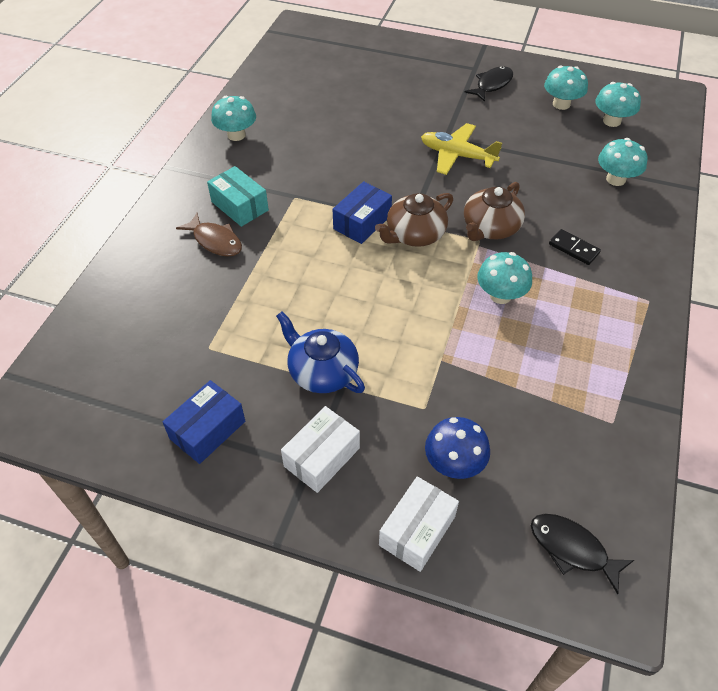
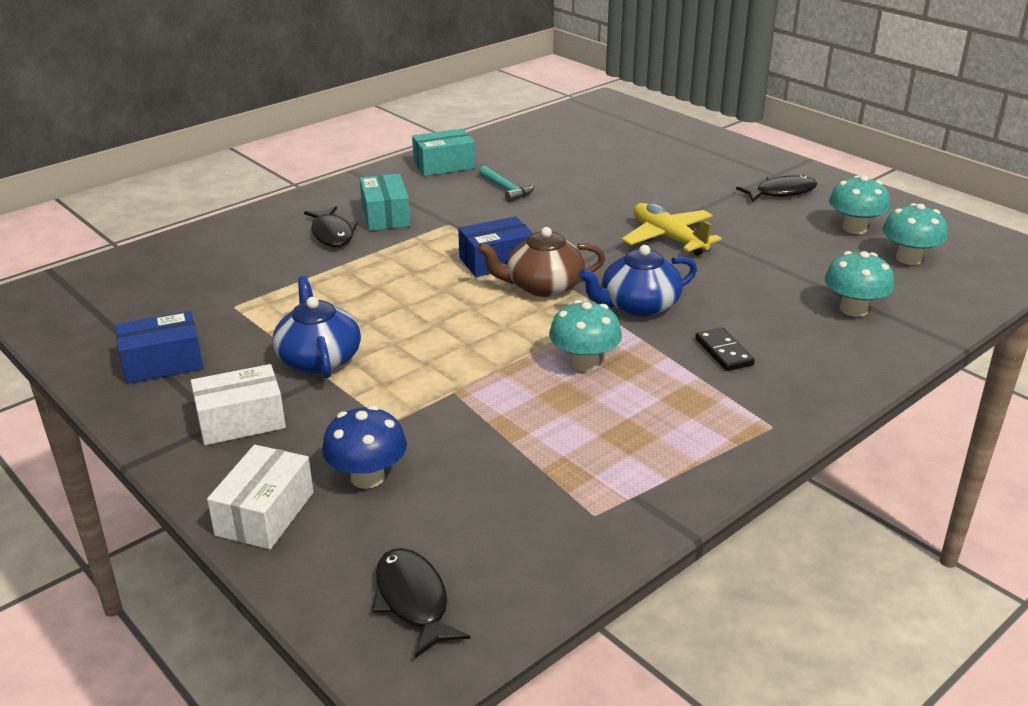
camera: 30 degrees right, 20 degrees down
(215, 241) = (332, 234): brown fish -> black fish
(236, 135) = (444, 165): turquoise mushroom -> turquoise box
(306, 145) = (506, 189): none -> turquoise hammer
(417, 530) = (265, 514): white box -> white box turned 45 degrees counterclockwise
(490, 228) = (638, 305): brown teapot -> blue teapot

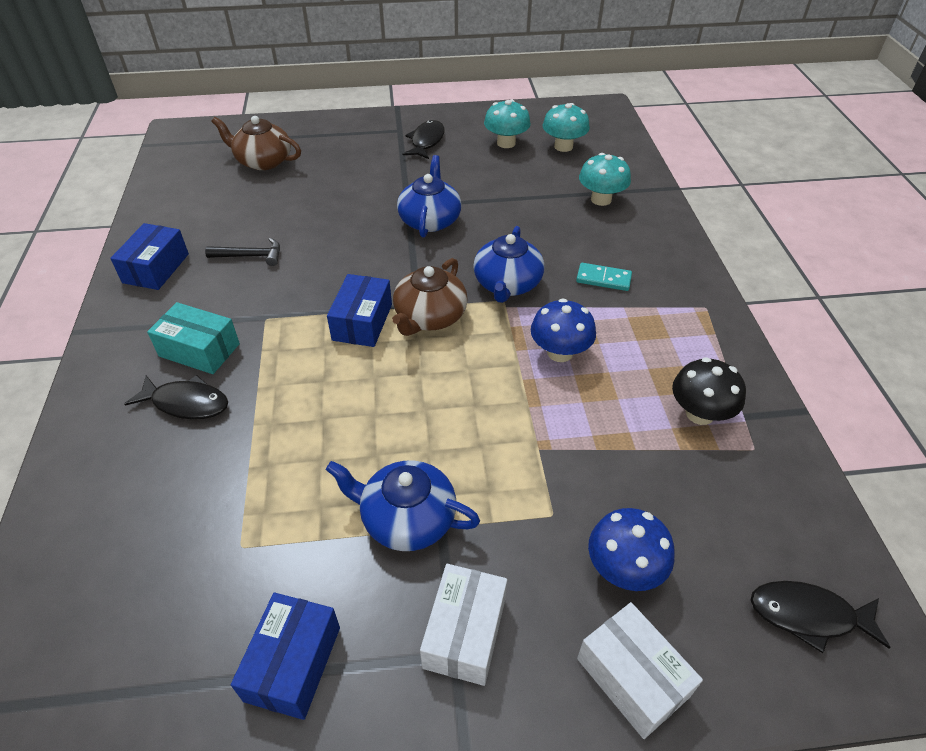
camera: 55 degrees left, 15 degrees up
(444, 165) = (156, 268): turquoise box -> blue box
(506, 189) = (251, 256): turquoise hammer -> black hammer
(584, 363) = (560, 352): turquoise mushroom -> blue mushroom
(602, 466) = (699, 413): none -> black mushroom
(626, 144) = (263, 161): none -> brown teapot
(668, 238) = (430, 220): yellow plane -> blue teapot
(724, 352) = (603, 279): black domino -> turquoise domino

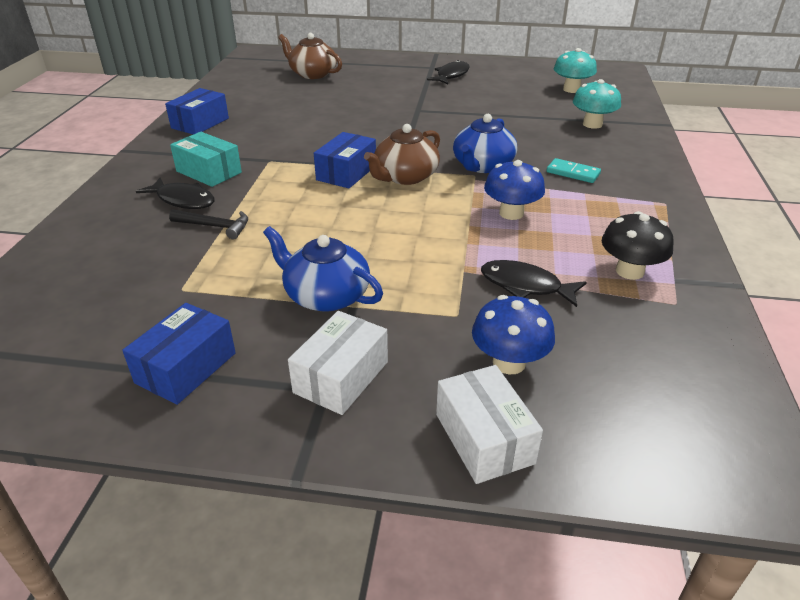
camera: 15 degrees right, 10 degrees down
(251, 256) = (276, 125): black hammer -> black hammer (215, 226)
(430, 220) = (432, 120): blue teapot -> none
(506, 143) = (520, 83): turquoise mushroom -> none
(808, 615) = (686, 430): black fish -> black fish (525, 286)

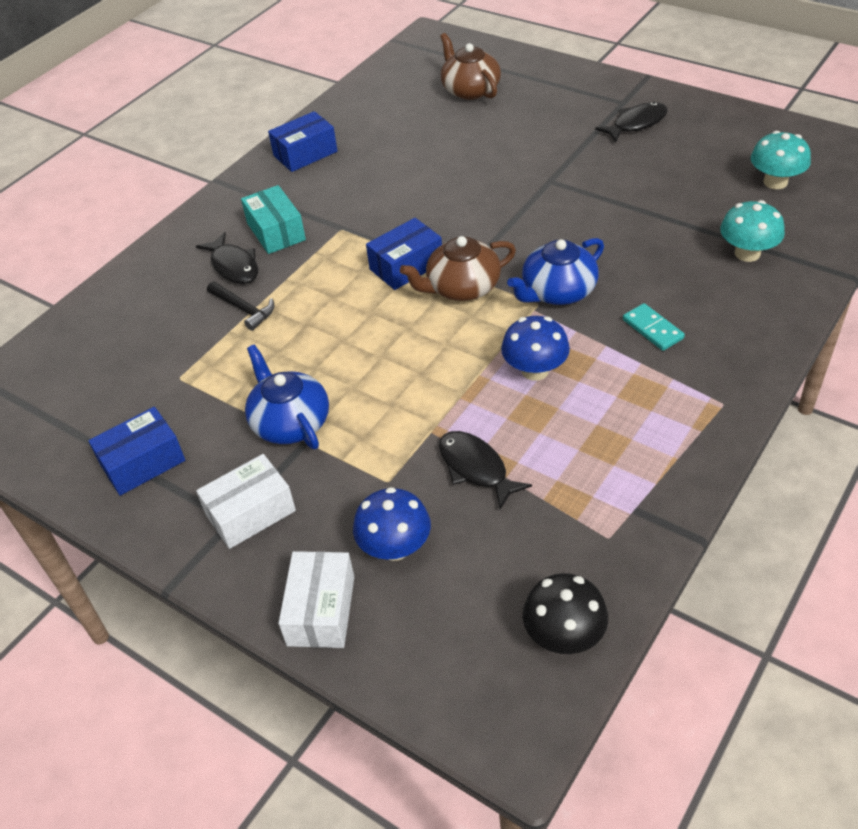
camera: 30 degrees right, 10 degrees up
(629, 271) = (596, 484): black mushroom -> black mushroom (564, 635)

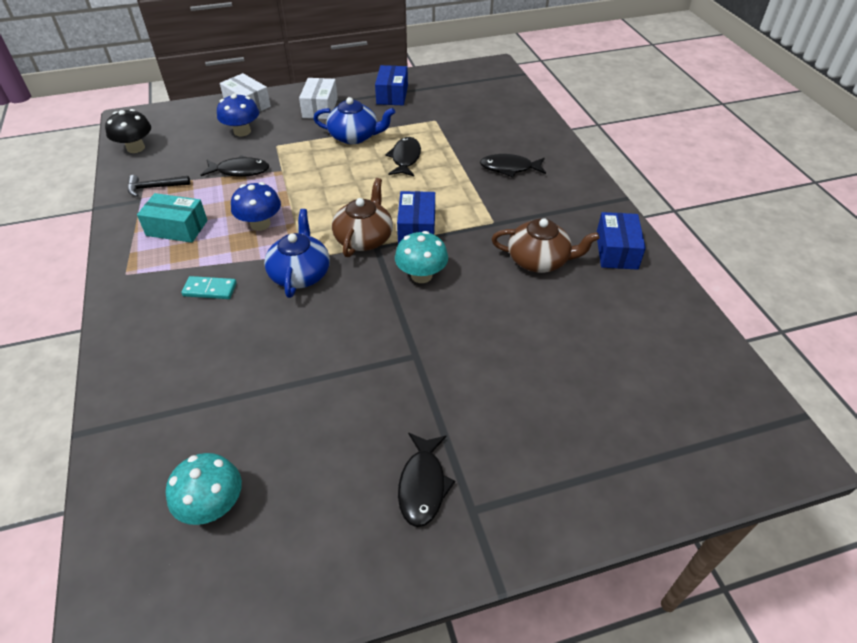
camera: 125 degrees right, 0 degrees up
(244, 309) = (462, 156): black hammer -> black hammer (154, 187)
(276, 231) = (526, 196): turquoise box -> turquoise box (177, 228)
(293, 348) = (405, 158): none -> black fish
(470, 90) = (625, 405): brown teapot -> brown teapot (539, 260)
(747, 253) = (184, 396): turquoise mushroom -> turquoise mushroom (421, 275)

